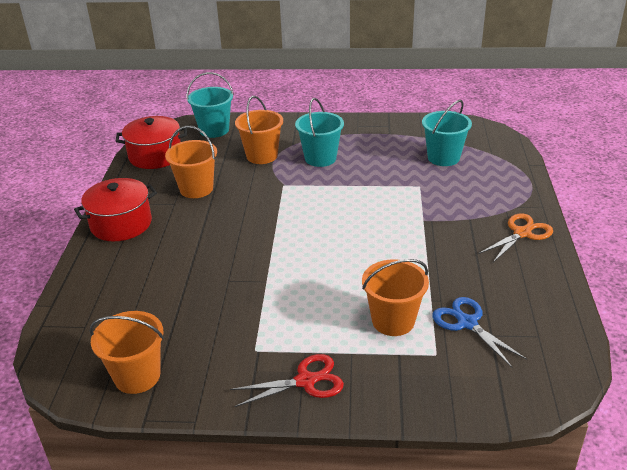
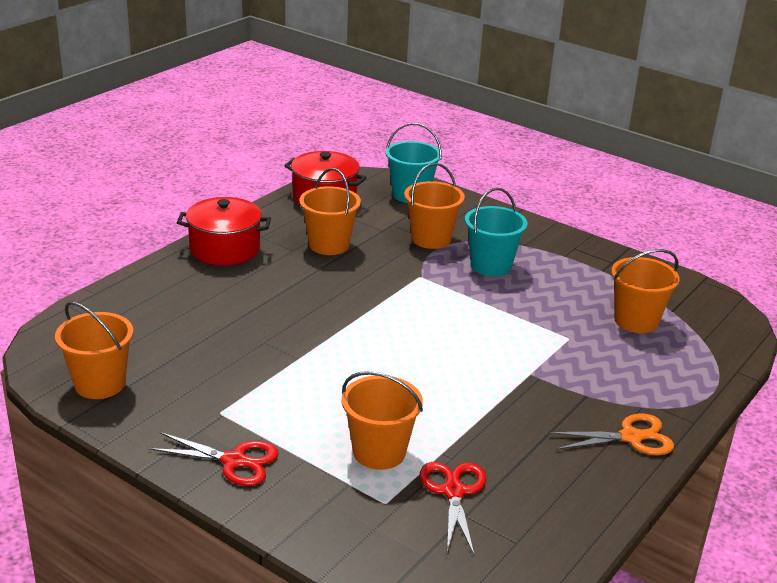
camera: 30 degrees right, 5 degrees down
(443, 158) = (636, 321): turquoise bucket -> orange bucket
(467, 323) = (454, 492): blue scissors -> red scissors

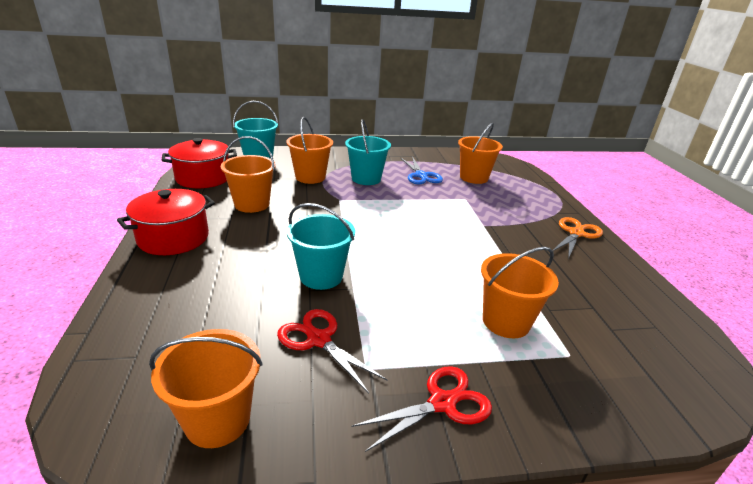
camera: 45 degrees left, 0 degrees up
(289, 336) = (321, 276): none -> turquoise bucket
(454, 492) = (581, 318): red scissors -> red scissors (319, 340)
(567, 289) = (421, 175): none -> blue scissors

